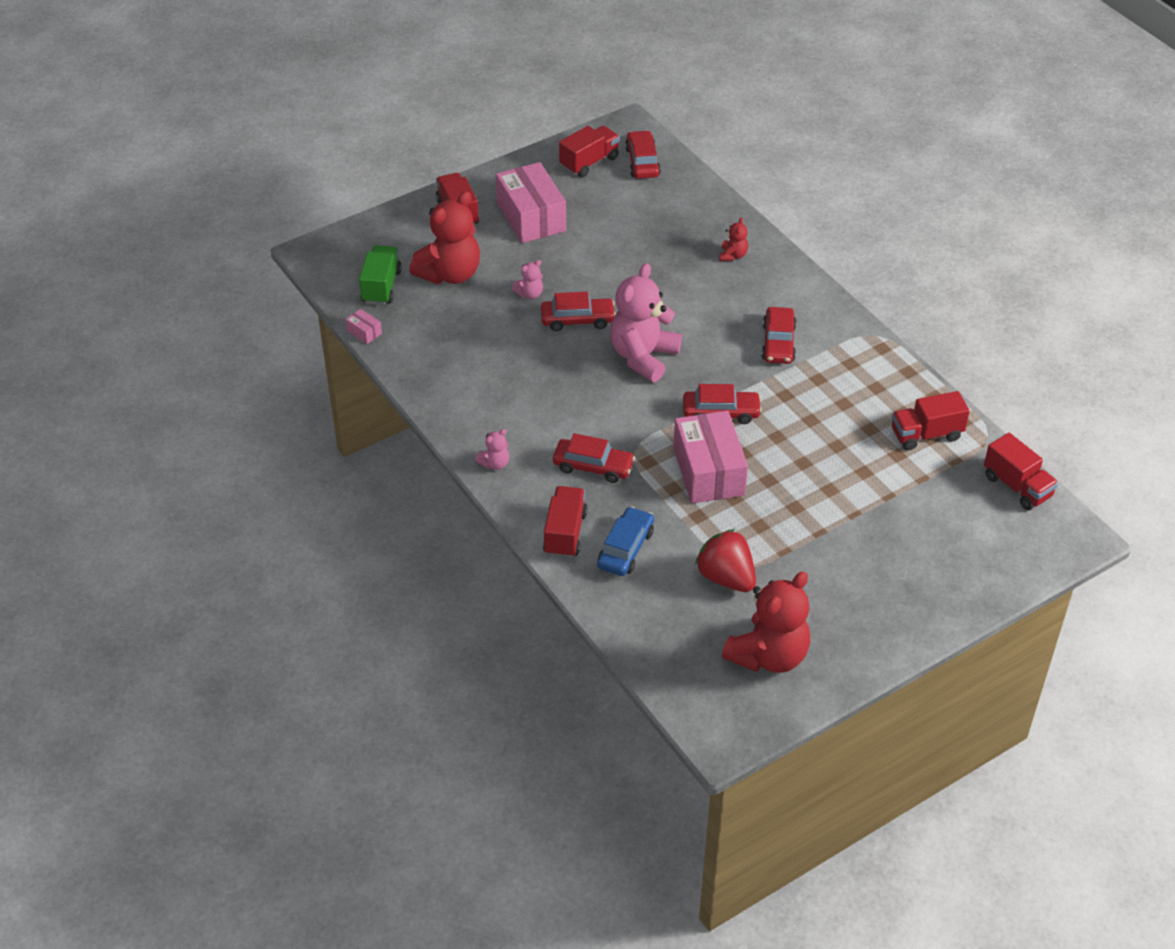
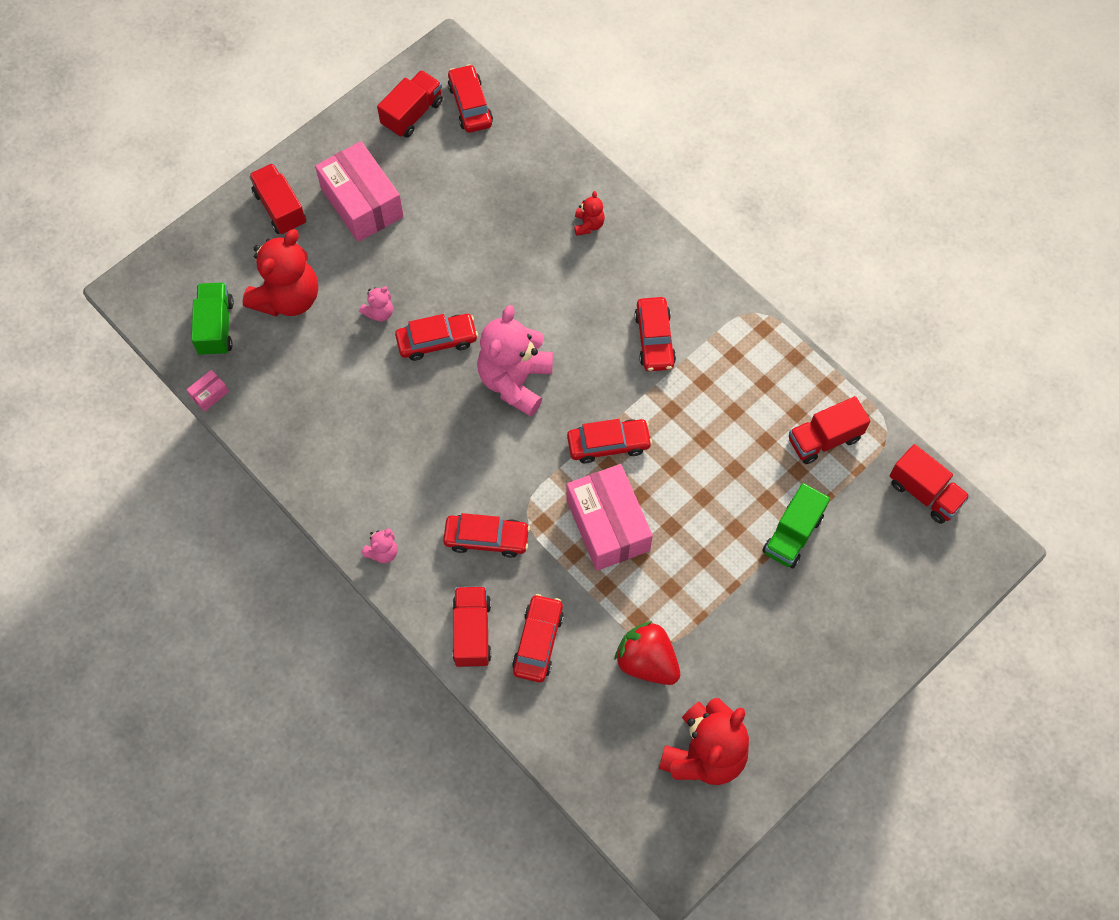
camera: 10 degrees left, 20 degrees up
(364, 332) = (209, 394): pink box -> pink box turned 75 degrees counterclockwise
(626, 549) = (538, 641): blue car -> red car
(883, 501) = (792, 534): none -> green truck

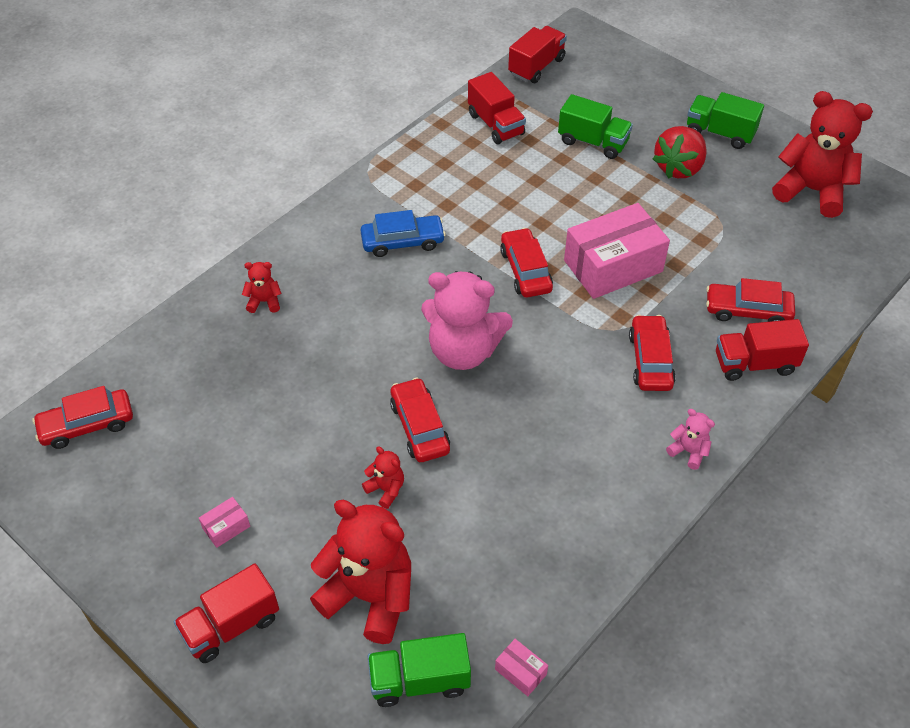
camera: 95 degrees left, 15 degrees down
(362, 203) = (226, 527): pink box -> pink box, size x0.40
(379, 312) = (386, 489): pink teddy bear -> red teddy bear
(412, 114) = (92, 486): red truck -> none
(647, 661) = (741, 231): red strawberry -> red strawberry (679, 168)
(654, 339) = (403, 242): red car -> blue car
(803, 674) = (720, 133): none -> green truck

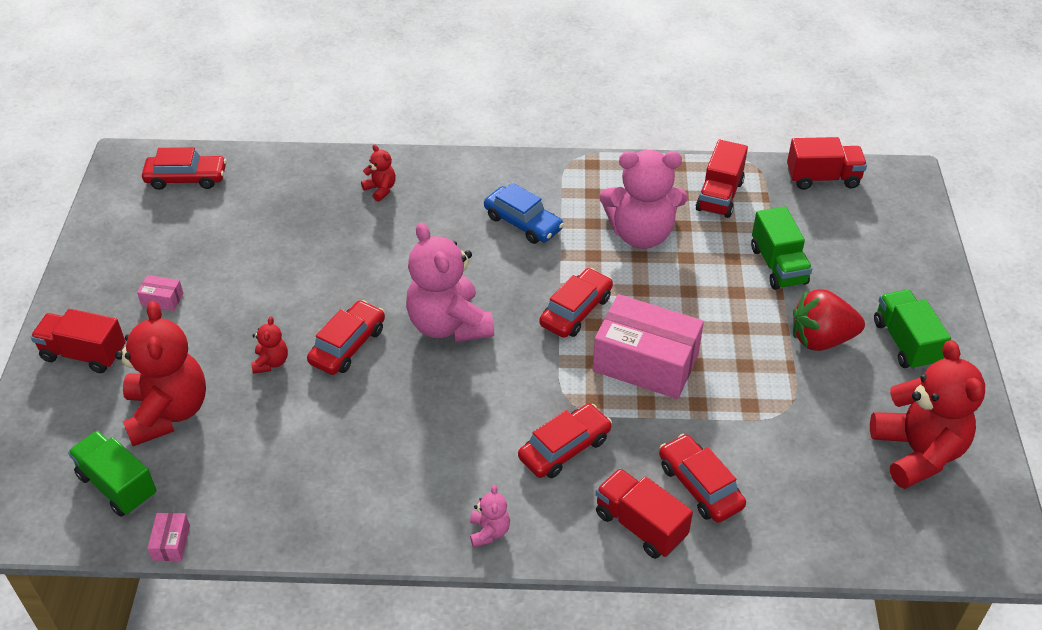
camera: 50 degrees right, 5 degrees down
(87, 425) = (186, 178): red car -> red car turned 150 degrees clockwise
(487, 187) = (641, 234): none -> pink teddy bear

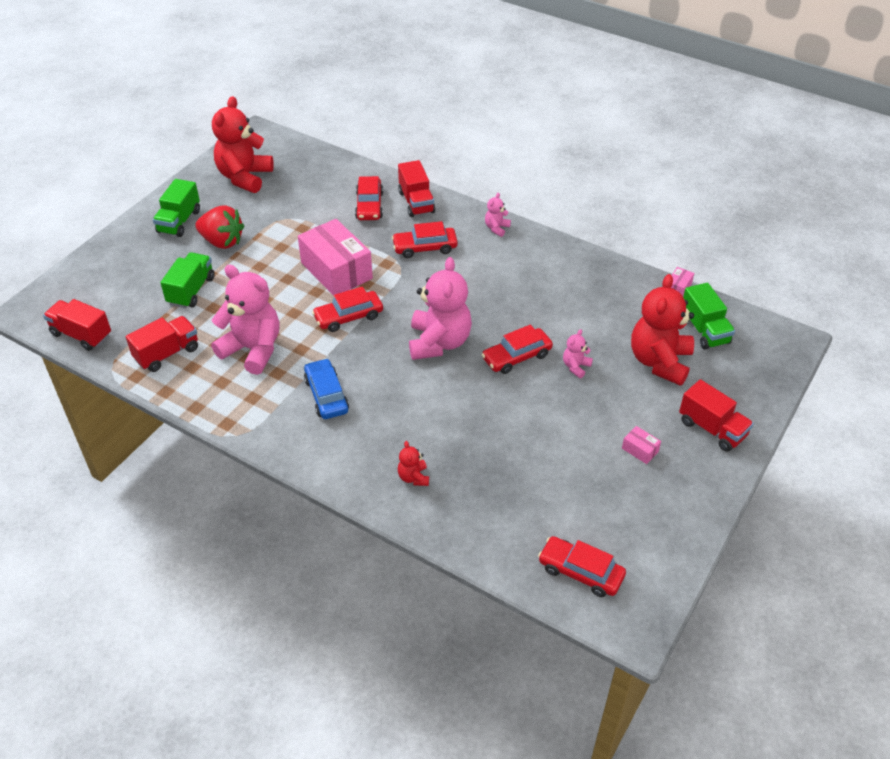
camera: 150 degrees left, 0 degrees up
(271, 362) = (576, 367): red teddy bear -> pink teddy bear

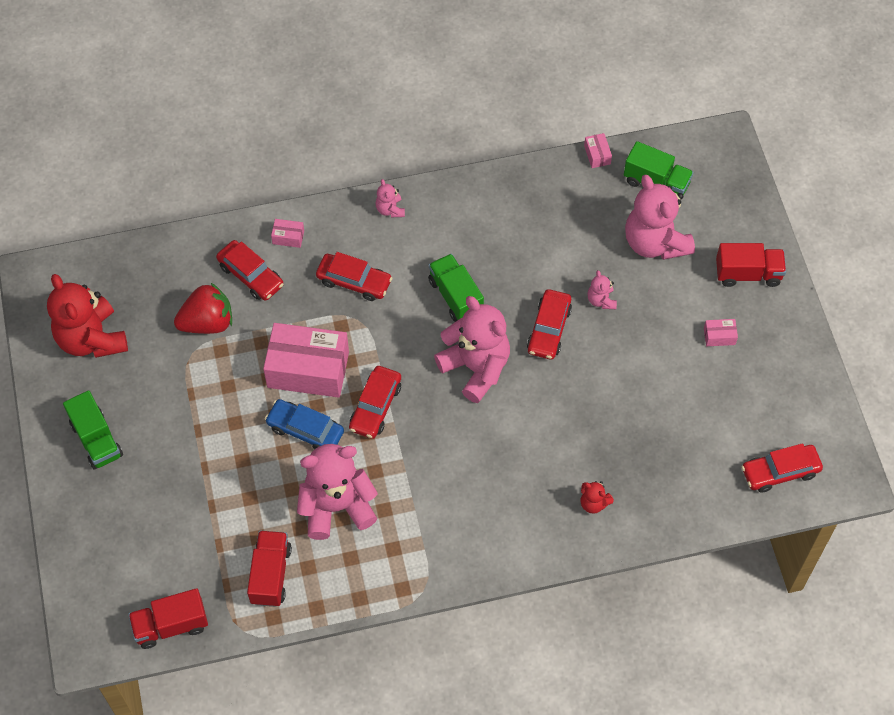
camera: 45 degrees left, 15 degrees up
(191, 291) = (208, 499): green truck -> green truck (455, 296)
(222, 242) = (167, 426): red strawberry -> red strawberry (208, 322)
(326, 395) = (448, 494): blue car -> blue car (305, 430)
(416, 202) = (288, 237): red truck -> pink box
(425, 248) = (354, 281): red car -> red car turned 105 degrees counterclockwise
(659, 362) = (655, 242): red teddy bear -> pink teddy bear

